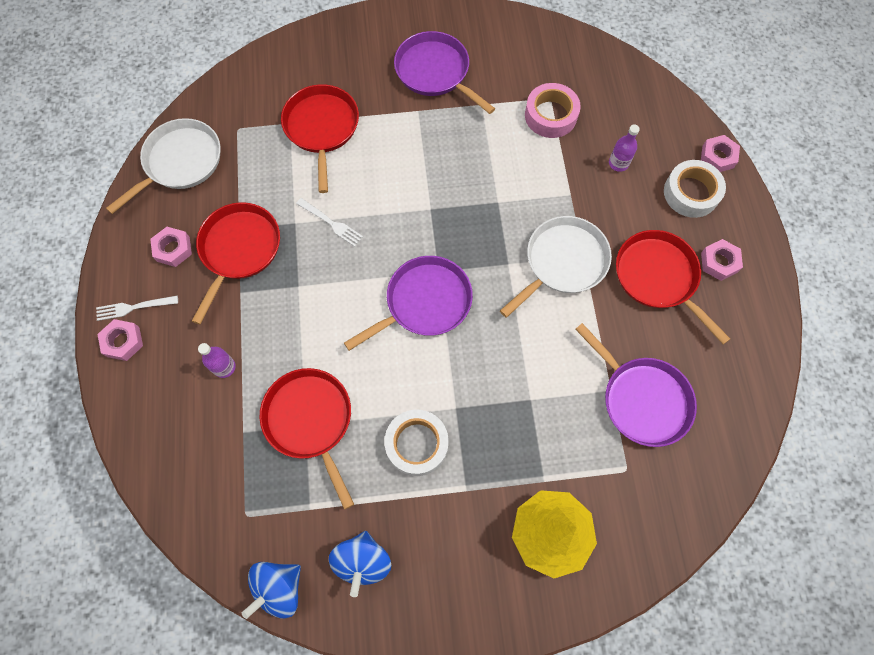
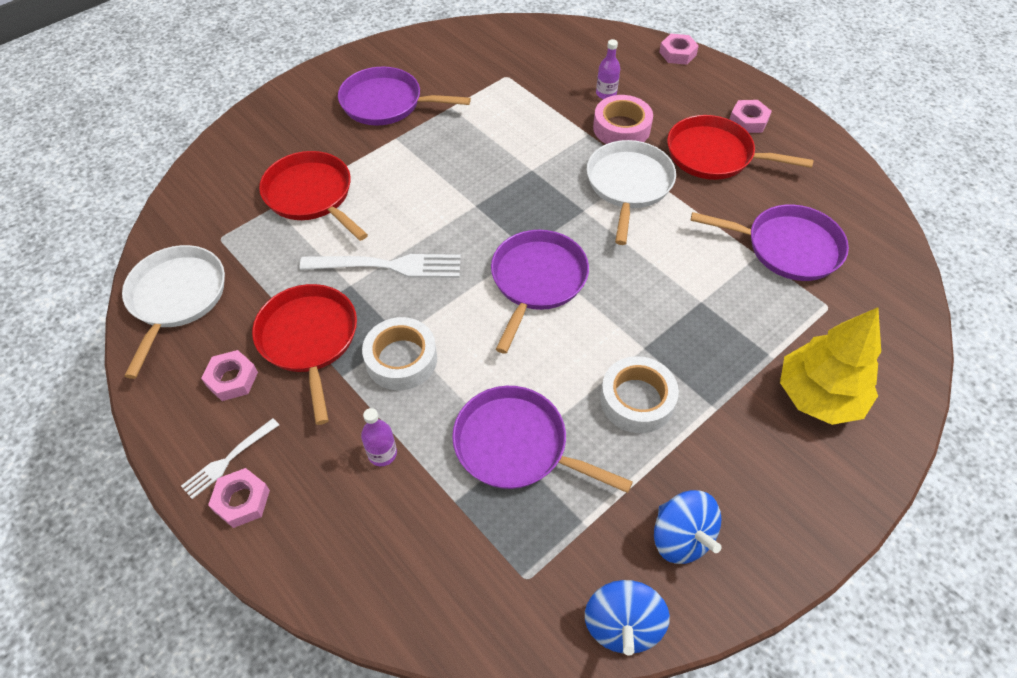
camera: 35 degrees left, 15 degrees down
(310, 420) = (516, 445): red pan -> purple pan
(331, 223) = (389, 266): white fork -> white fork, size x1.75
(550, 115) = (518, 87): pink tape -> pink tape (621, 128)
(691, 193) = (681, 86): white tape -> white tape (401, 359)

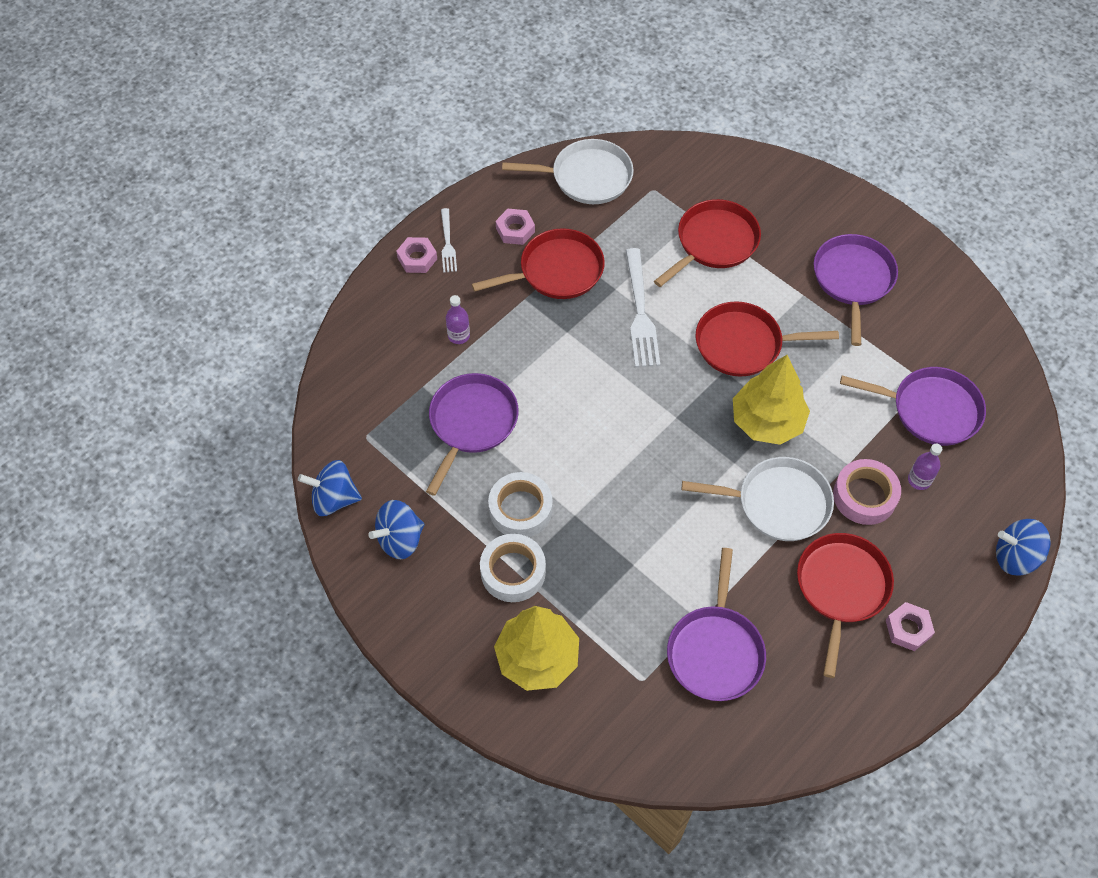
camera: 85 degrees right, 5 degrees up
(228, 460) = (448, 243): white fork -> white fork turned 135 degrees counterclockwise
(401, 359) = (544, 336): white tape -> white tape (513, 572)
(445, 188) = (743, 344): none -> red pan
(537, 280) = (640, 428): purple pan -> purple pan (931, 410)
(538, 181) = (767, 422): none -> yellow tree
(677, 53) = (1015, 557): pink nut -> blue spinning top

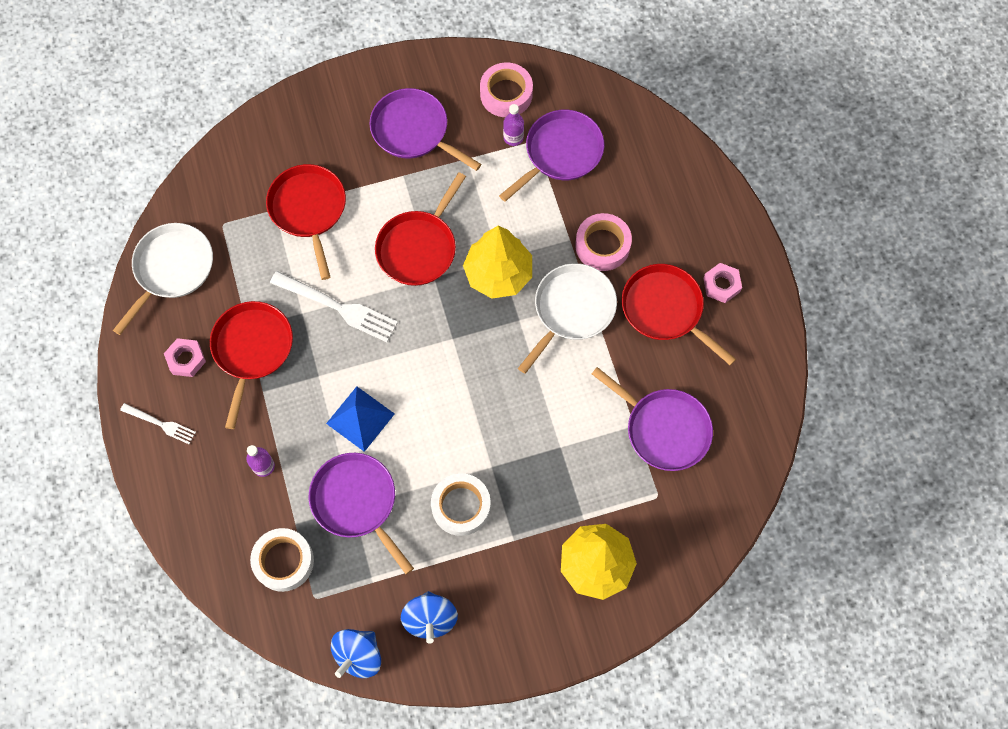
camera: 60 degrees left, 10 degrees up
(417, 258) = (159, 458): pink nut -> none
(513, 572) = (512, 543): white tape -> white tape (284, 561)
(550, 384) = (360, 418): none -> blue pyramid
(919, 480) = (612, 200): purple bottle -> purple bottle (513, 137)
(952, 333) = (506, 94): none -> pink tape
(1015, 557) = (709, 177): blue spinning top -> none

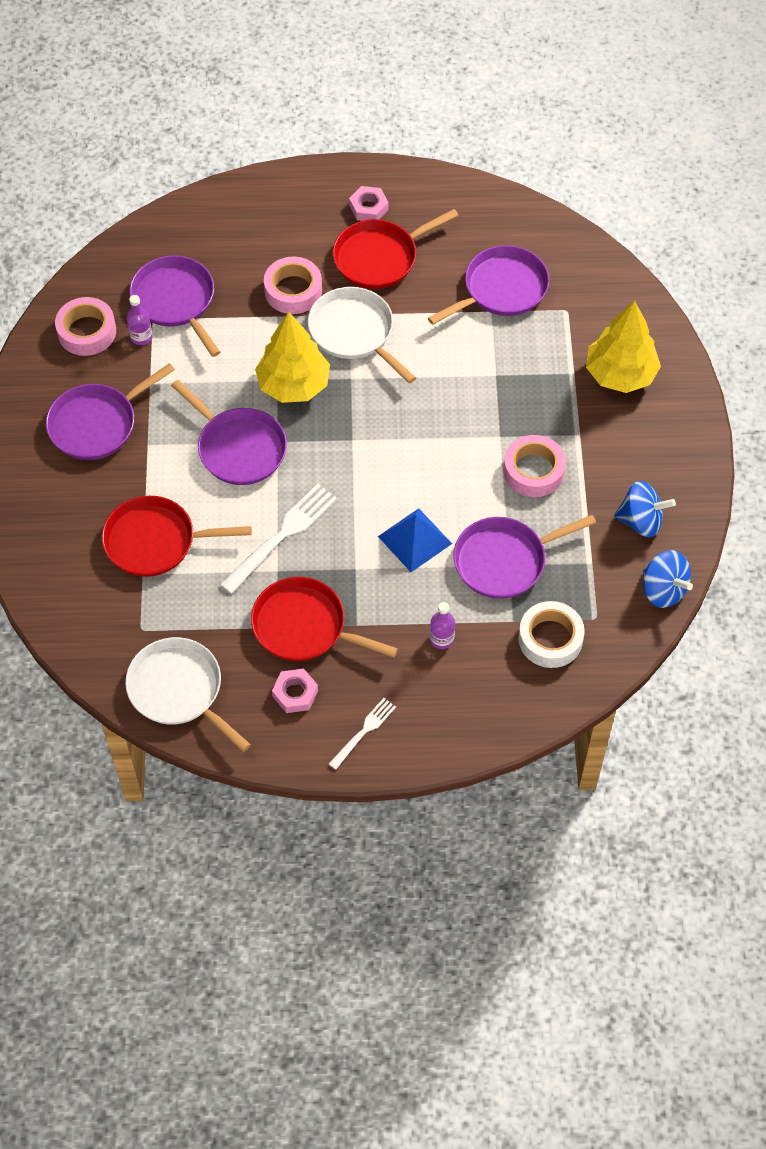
camera: 75 degrees left, 10 degrees down
(419, 248) = (239, 448): red pan -> purple pan
(461, 506) = (533, 471): white tape -> pink tape

